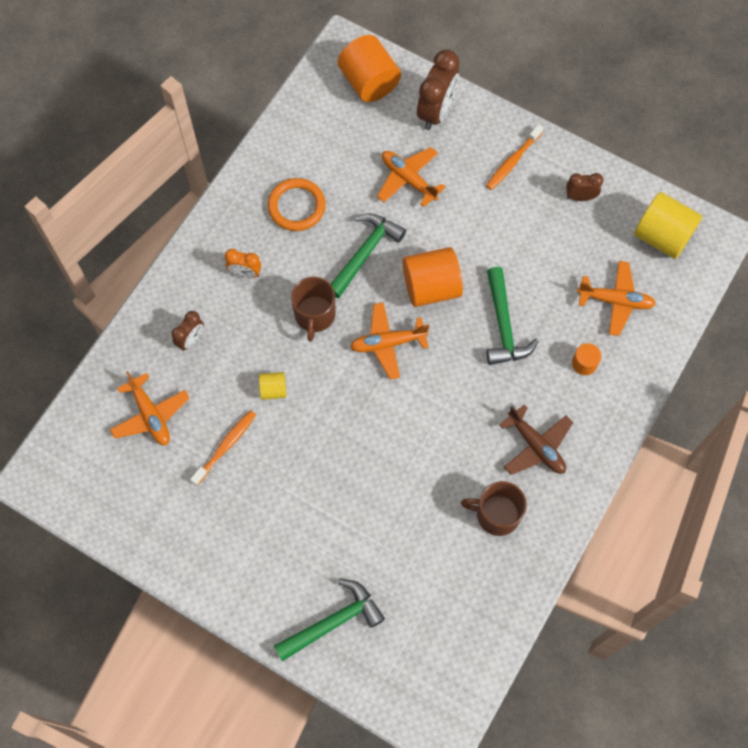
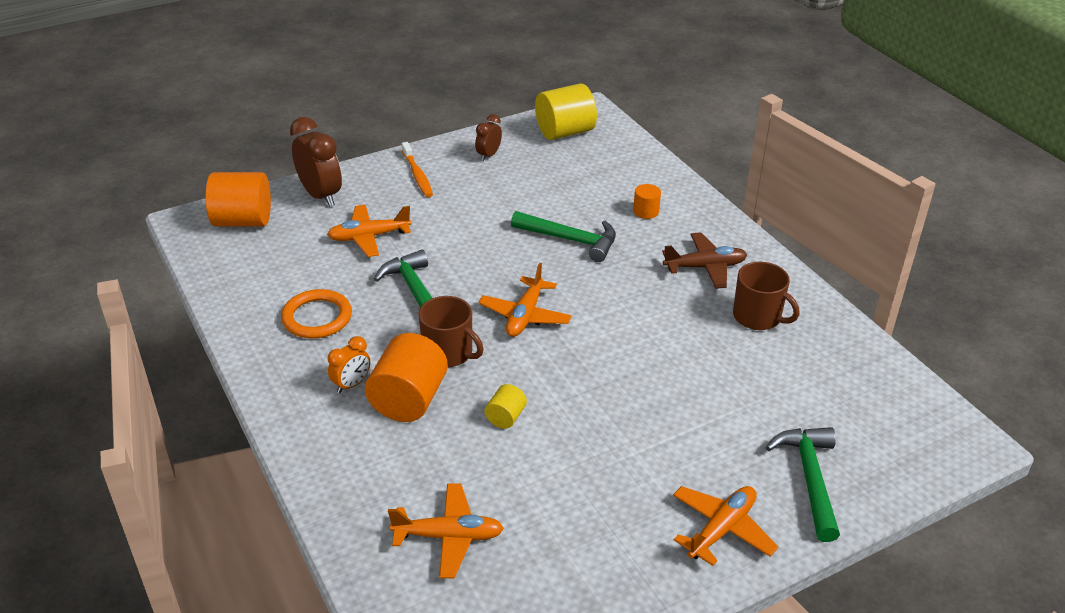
camera: 60 degrees left, 30 degrees down
(191, 339) = (387, 460): brown clock -> none
(225, 446) = (541, 484): orange toothbrush -> none
(431, 287) = (492, 266): orange cylinder -> orange cylinder (408, 400)
(496, 514) = (758, 317): brown mug -> brown mug turned 90 degrees counterclockwise
(615, 301) = (601, 174): orange plane -> orange plane (721, 529)

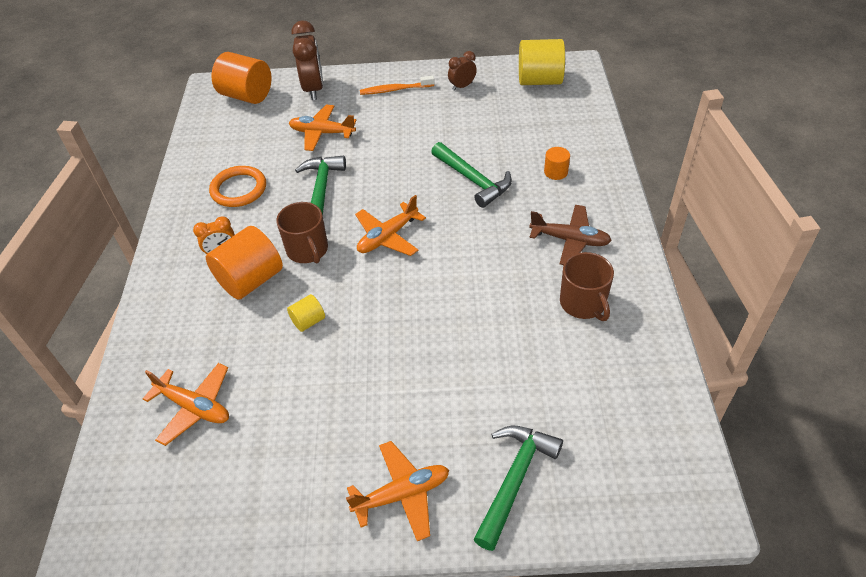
camera: 30 degrees right, 10 degrees up
(417, 175) = (395, 90): orange toothbrush -> orange toothbrush turned 75 degrees clockwise

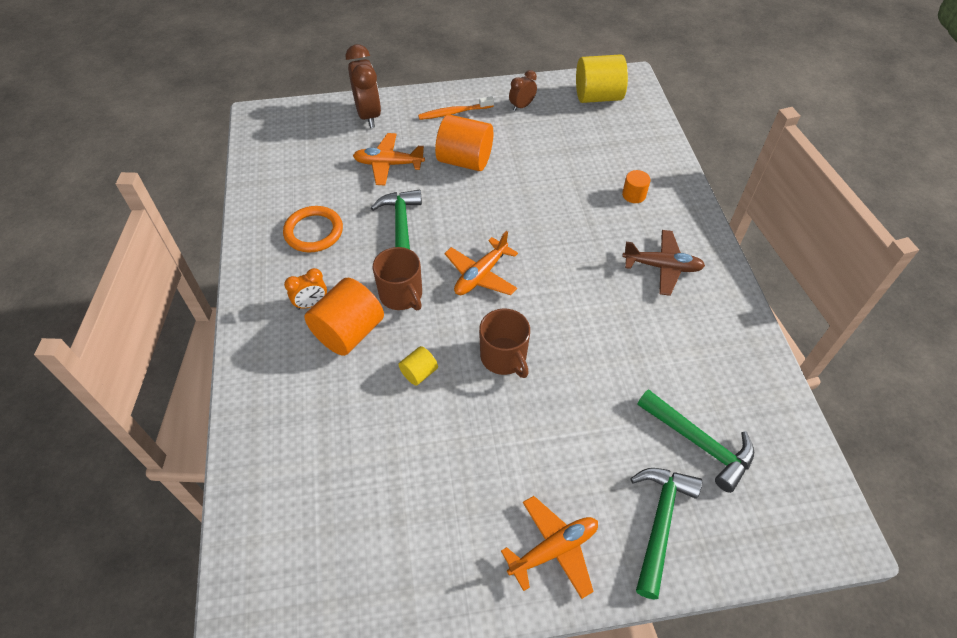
camera: 10 degrees left, 5 degrees up
(194, 407) = (320, 477): orange plane -> none
(247, 95) = (299, 125): orange cylinder -> orange cylinder (465, 160)
(473, 180) = (554, 208): green hammer -> green hammer (699, 443)
(583, 303) = (688, 333): brown mug -> brown mug (504, 357)

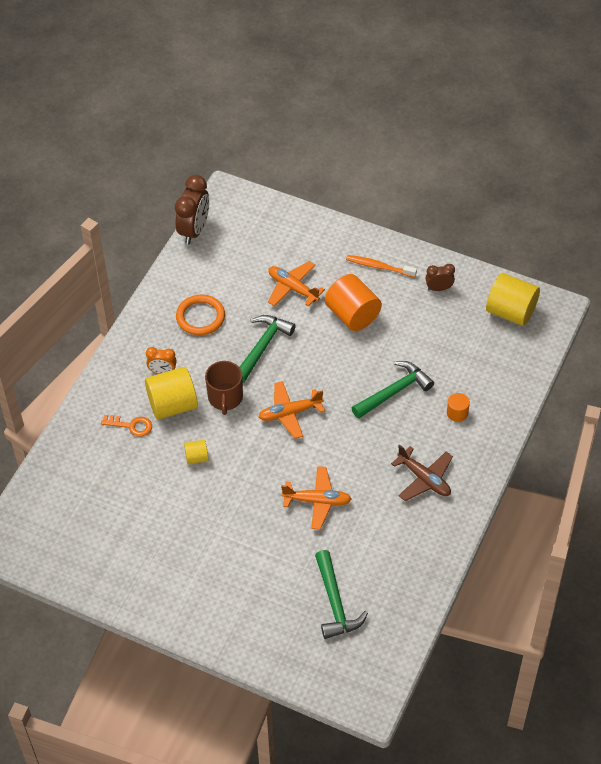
camera: 35 degrees right, 0 degrees up
(316, 379) = (131, 426): none -> orange key
(349, 332) = (172, 405): orange cylinder -> yellow cylinder
(368, 115) = (310, 235): brown clock -> brown clock (194, 230)
(504, 357) = (258, 478): brown mug -> none
(553, 549) = (194, 605): orange plane -> orange plane (317, 501)
(659, 523) = (268, 629): green hammer -> green hammer (394, 392)

